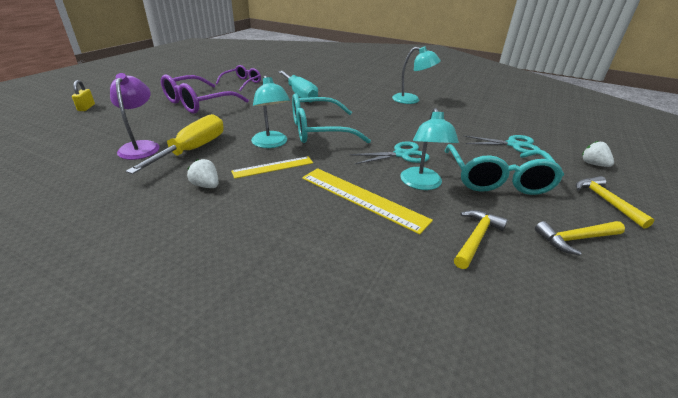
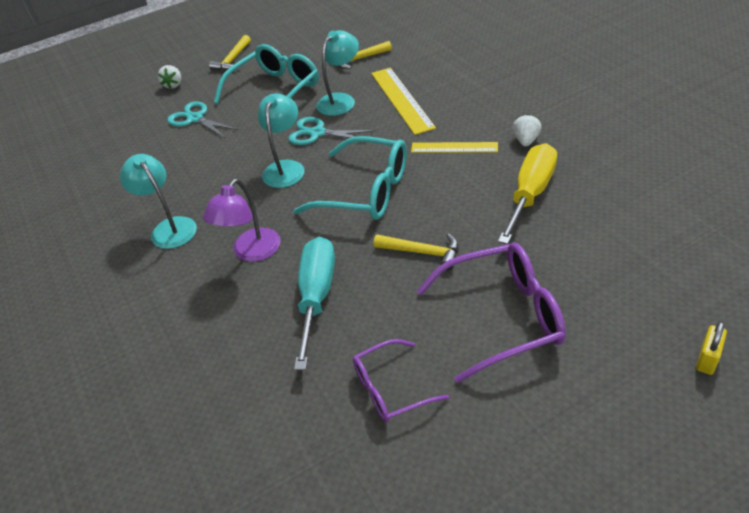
camera: 140 degrees left, 10 degrees up
(141, 146) = (593, 216): purple lamp -> purple lamp (251, 252)
(193, 150) = (530, 194): yellow screwdriver -> yellow screwdriver turned 150 degrees clockwise
(206, 185) = (526, 140): white strawberry -> white strawberry turned 150 degrees counterclockwise
(271, 144) = (437, 182): turquoise lamp -> turquoise lamp (285, 168)
(575, 239) = (300, 47): yellow hammer -> yellow hammer (422, 252)

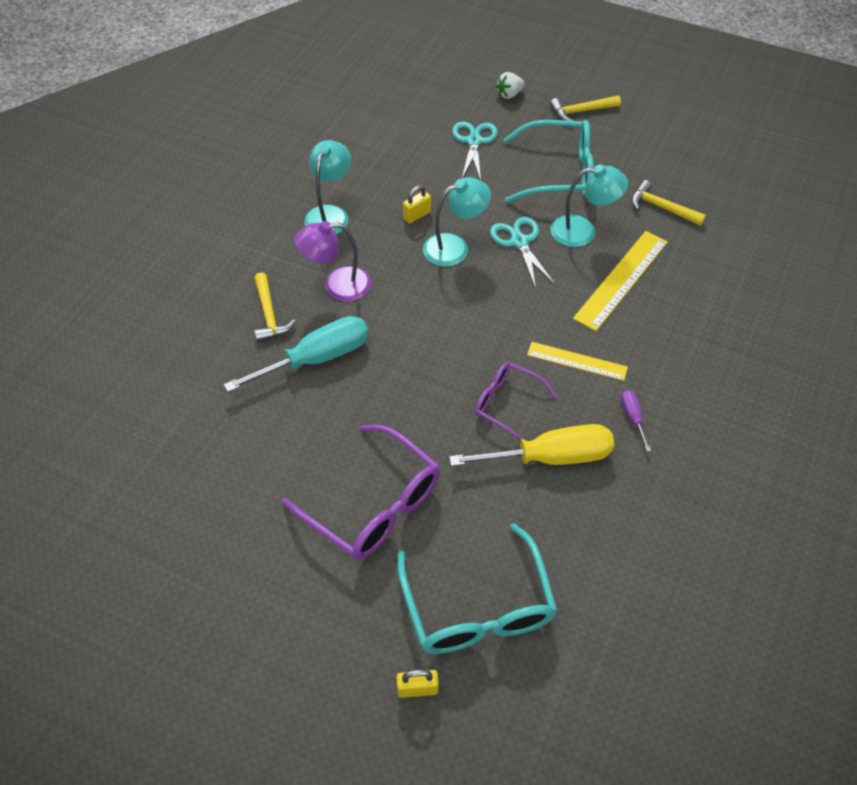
camera: 50 degrees right, 10 degrees up
(231, 176) = (417, 215): none -> yellow padlock
(366, 191) = (464, 324): turquoise glasses -> turquoise glasses (477, 607)
(390, 389) = (252, 460): purple glasses -> purple glasses (507, 404)
(422, 252) = (414, 407): yellow hammer -> yellow hammer (269, 315)
(454, 147) = (577, 361): yellow ruler -> yellow ruler turned 45 degrees counterclockwise
(526, 140) = (633, 417): white strawberry -> purple screwdriver

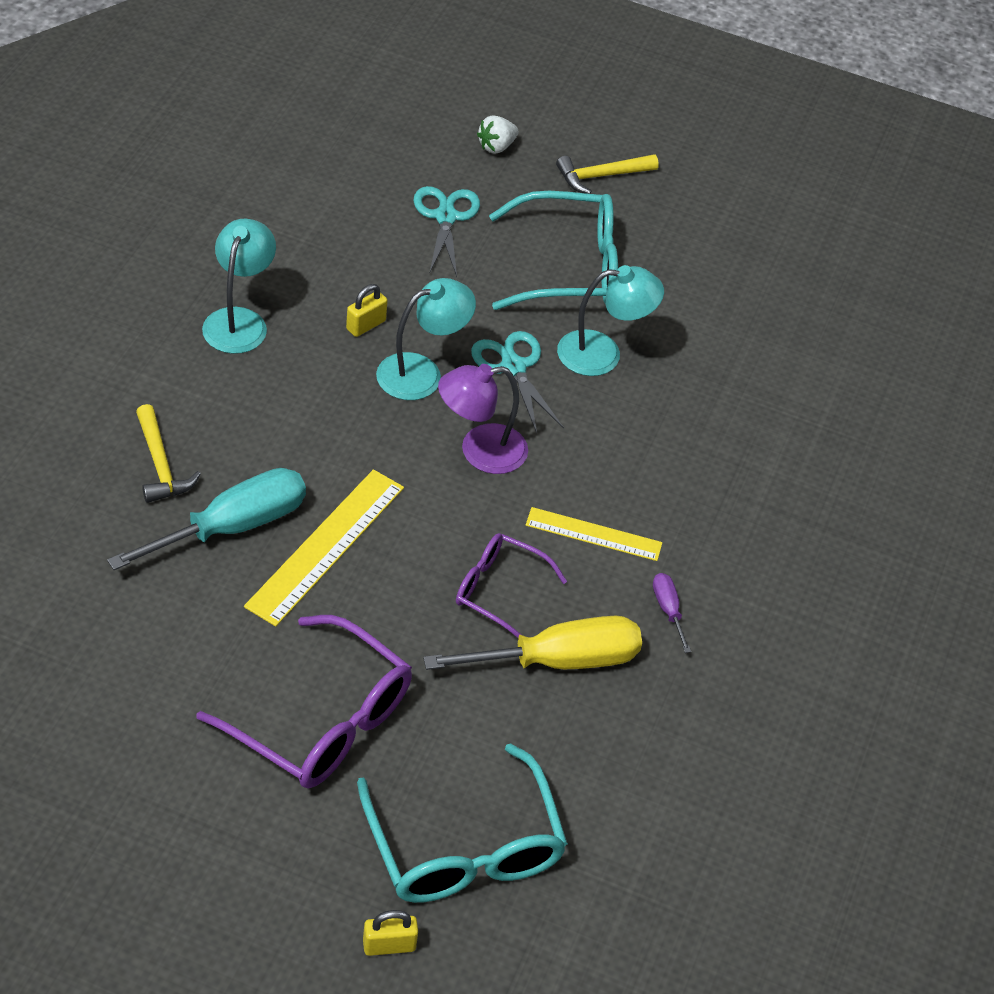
camera: 10 degrees left, 5 degrees down
(337, 286) = (255, 425): purple lamp -> purple lamp (480, 451)
(621, 279) = (655, 423): yellow ruler -> yellow ruler (326, 546)
(661, 207) = (713, 322): yellow hammer -> none

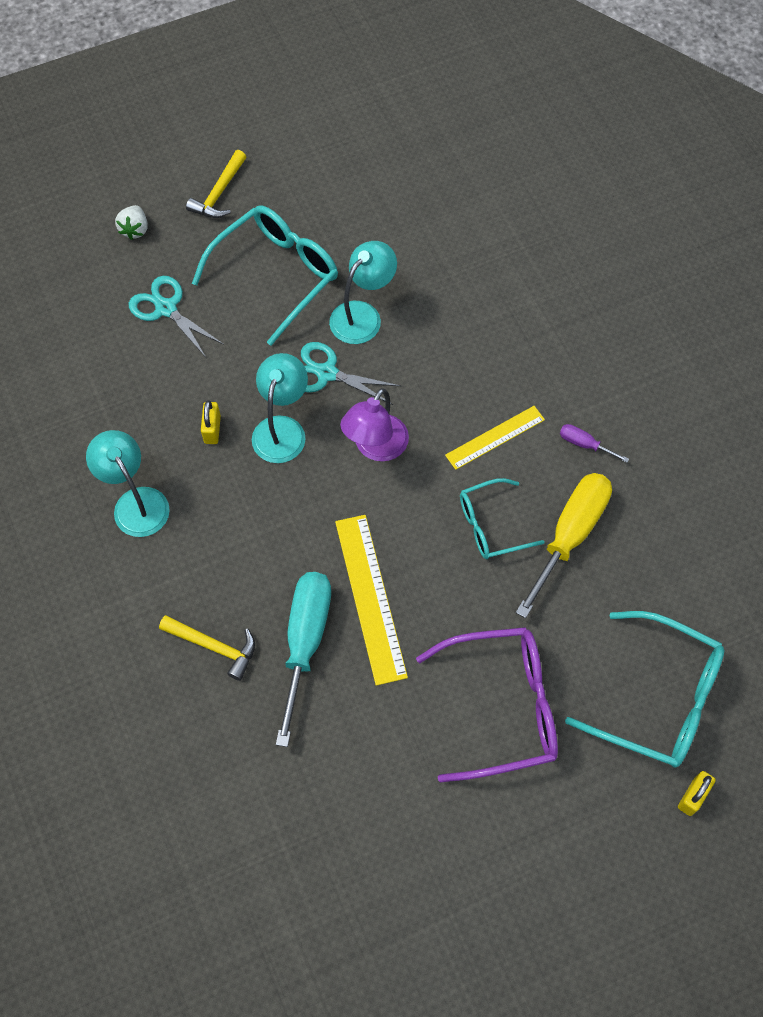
camera: 40 degrees left, 15 degrees up
(498, 590) = (491, 525): purple glasses -> turquoise glasses

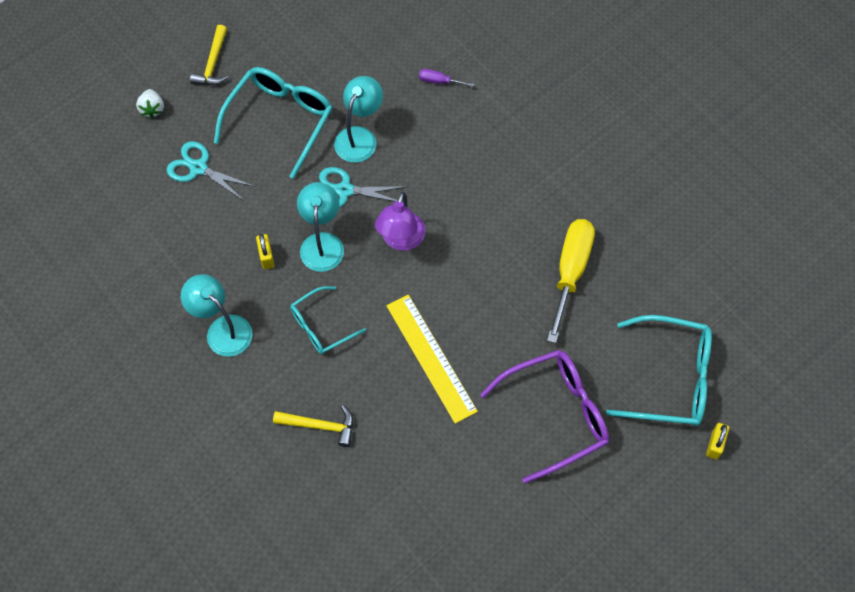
camera: 15 degrees left, 0 degrees up
(305, 642) = (390, 404): turquoise screwdriver -> none
(491, 525) = (508, 279): turquoise glasses -> turquoise glasses (321, 326)
(495, 437) = (492, 210): yellow ruler -> none
(584, 444) = (562, 199): purple screwdriver -> purple screwdriver (439, 81)

